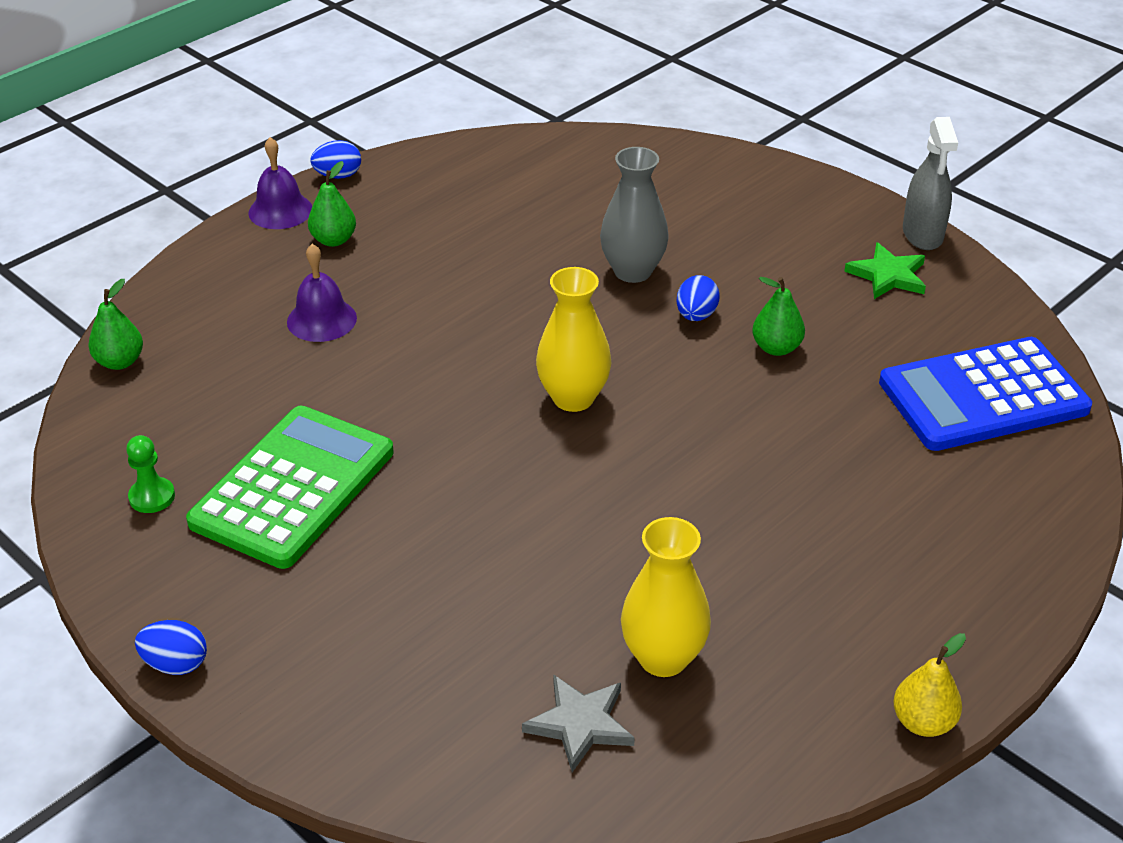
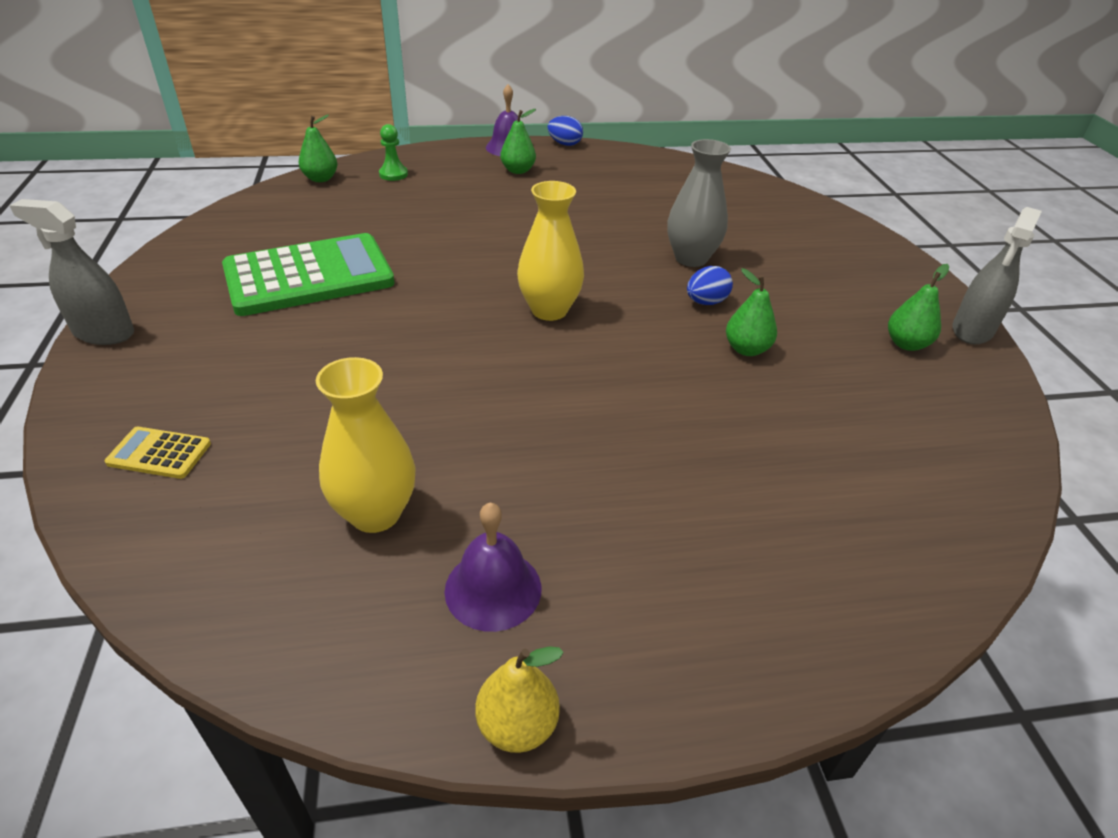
camera: 35 degrees right, 0 degrees up
(152, 497) = (233, 245): green pawn -> green pawn (393, 174)
(176, 664) = (104, 333): blue egg -> grey spray bottle
(321, 320) = (454, 203): purple bell -> purple bell (493, 589)
(420, 726) = (159, 453): none -> yellow calculator
(580, 724) = (252, 522): grey star -> none
(888, 275) = (906, 344): green star -> green pear
(983, 396) = (907, 471): blue calculator -> none

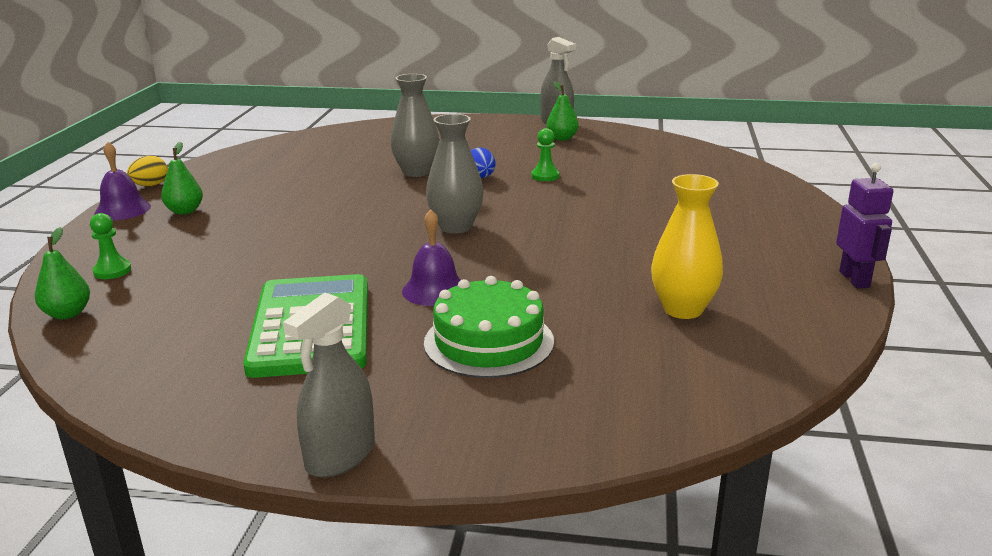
camera: 70 degrees left, 15 degrees down
(159, 453) = (584, 404): yellow calculator -> none
(285, 375) = (488, 342): none -> green cake
(493, 589) = (757, 276): purple bell -> purple bell (434, 290)
(517, 725) = (854, 279): yellow pear -> purple robot
(549, 310) = (456, 227): yellow vase -> grey vase
(565, 144) = (150, 185): blue egg -> yellow egg
(746, 349) = (545, 176): green pear -> green pawn

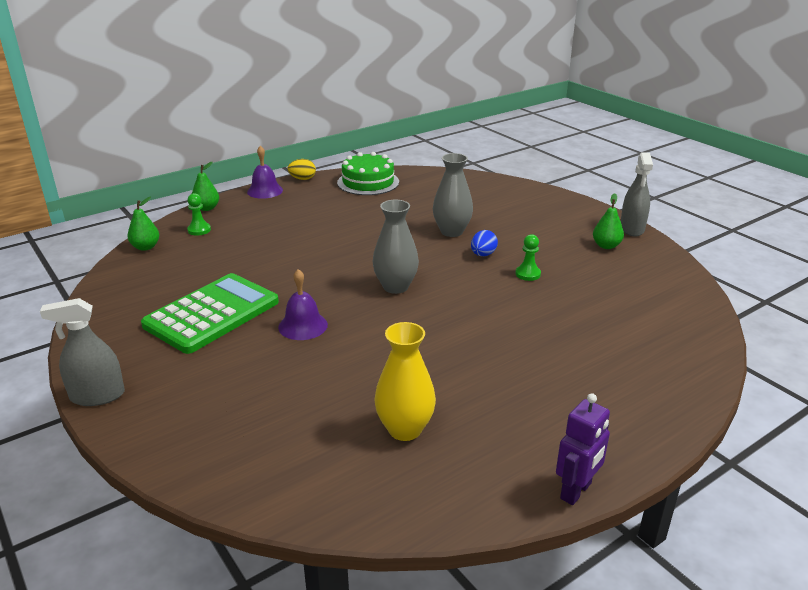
camera: 45 degrees right, 5 degrees up
(185, 211) = (288, 205): green pear -> green pear (206, 208)
(488, 342) = (264, 377): green cake -> green cake (368, 182)

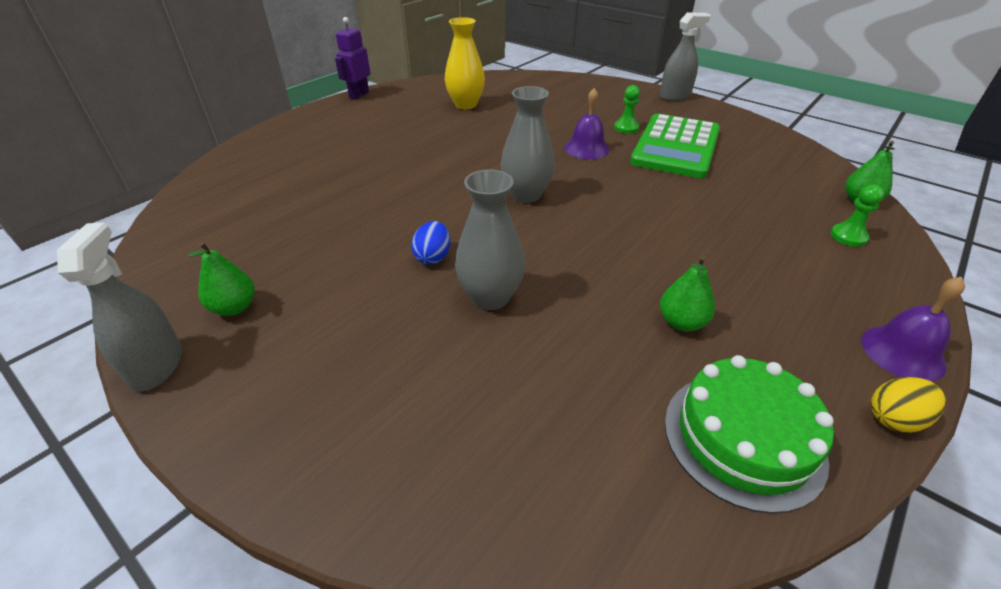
camera: 165 degrees right, 10 degrees up
(206, 208) = (914, 282): green pear -> green pear (681, 322)
(528, 274) = (371, 234): green pawn -> green pawn (626, 128)

